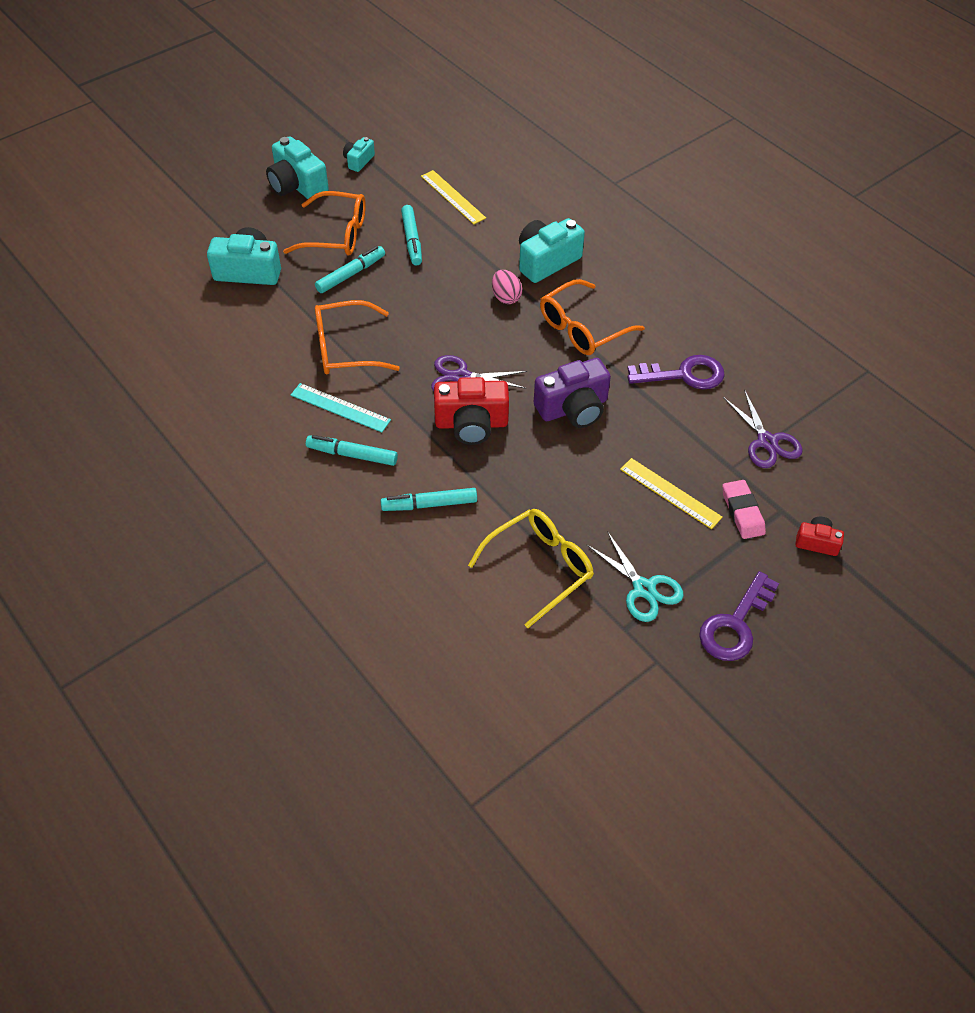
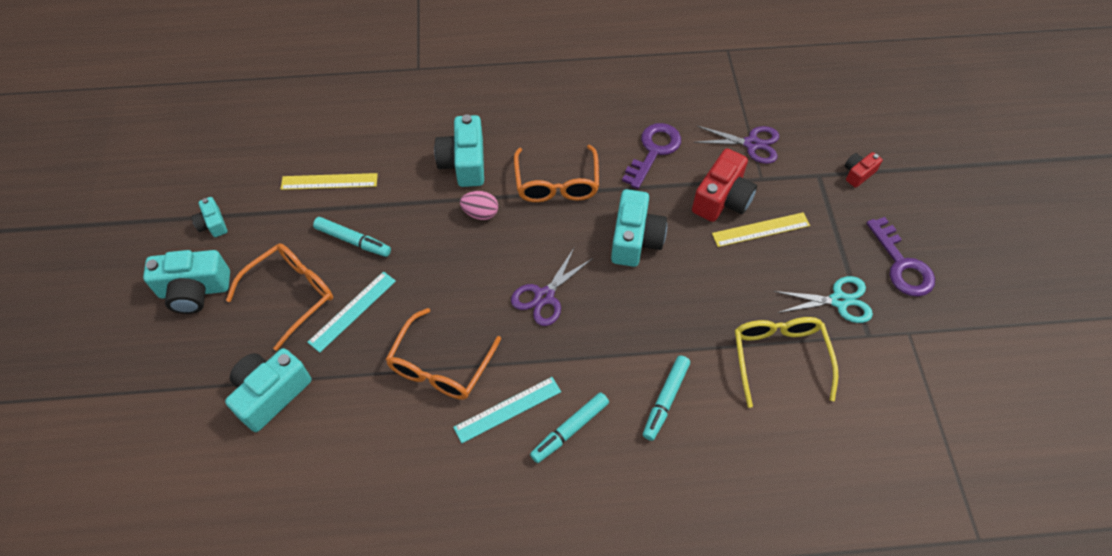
camera: 55 degrees left, 5 degrees up
(351, 274) = (352, 311): turquoise marker -> turquoise ruler
(471, 424) = (600, 319): red camera -> red camera (722, 199)
(573, 408) = (635, 239): purple camera -> turquoise camera
(742, 512) = (805, 198): pink eraser -> none

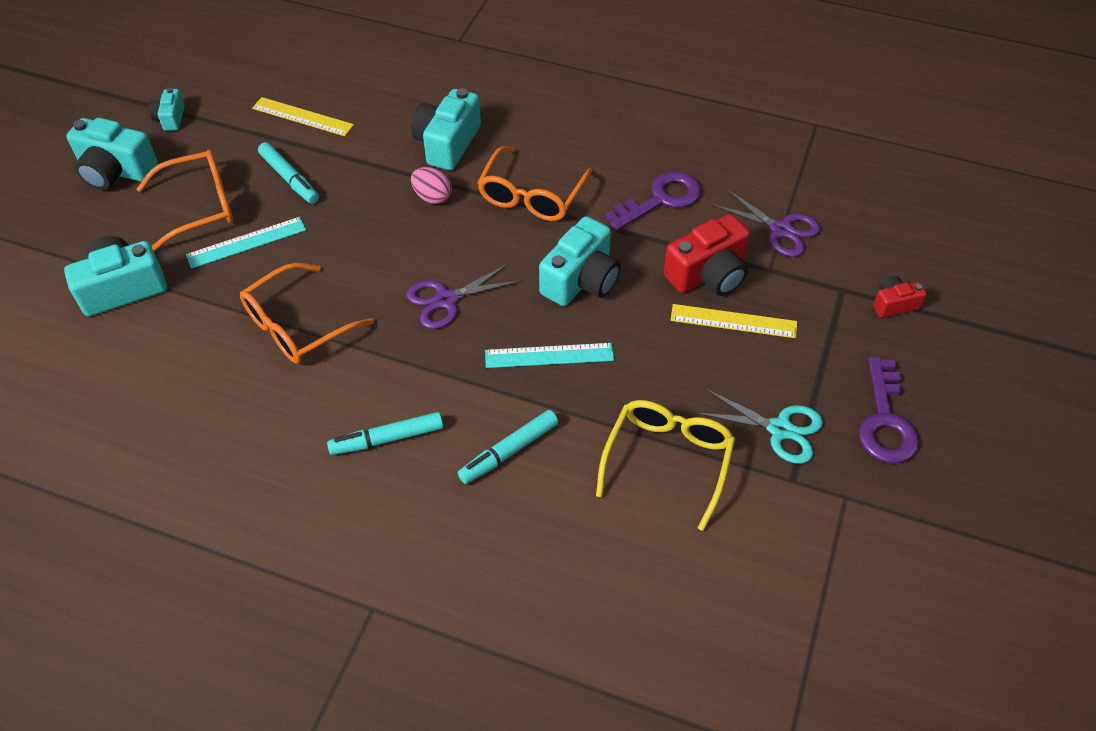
camera: 25 degrees right, 5 degrees down
(508, 409) = (337, 393): turquoise ruler -> turquoise ruler (549, 356)

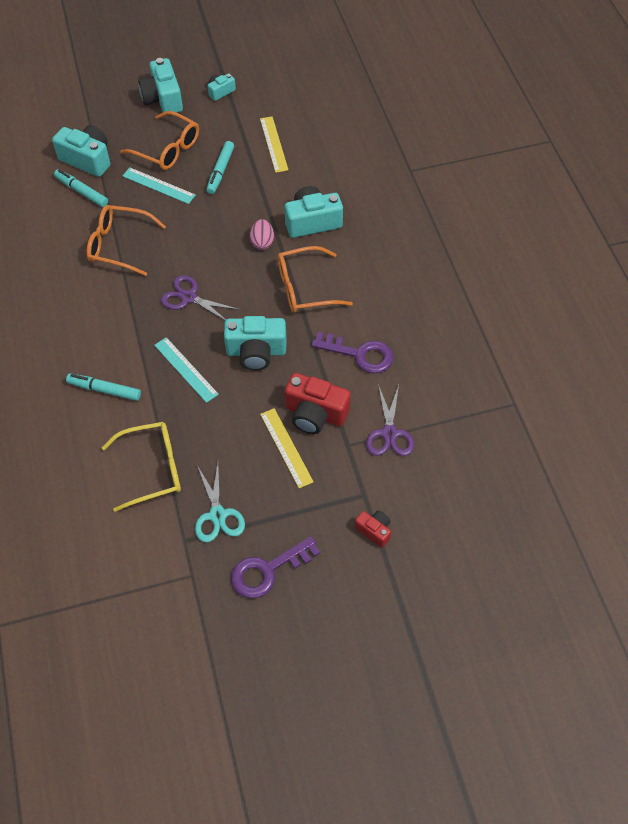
camera: 55 degrees right, 5 degrees up
(387, 439) = (74, 331): turquoise marker -> turquoise marker (82, 192)

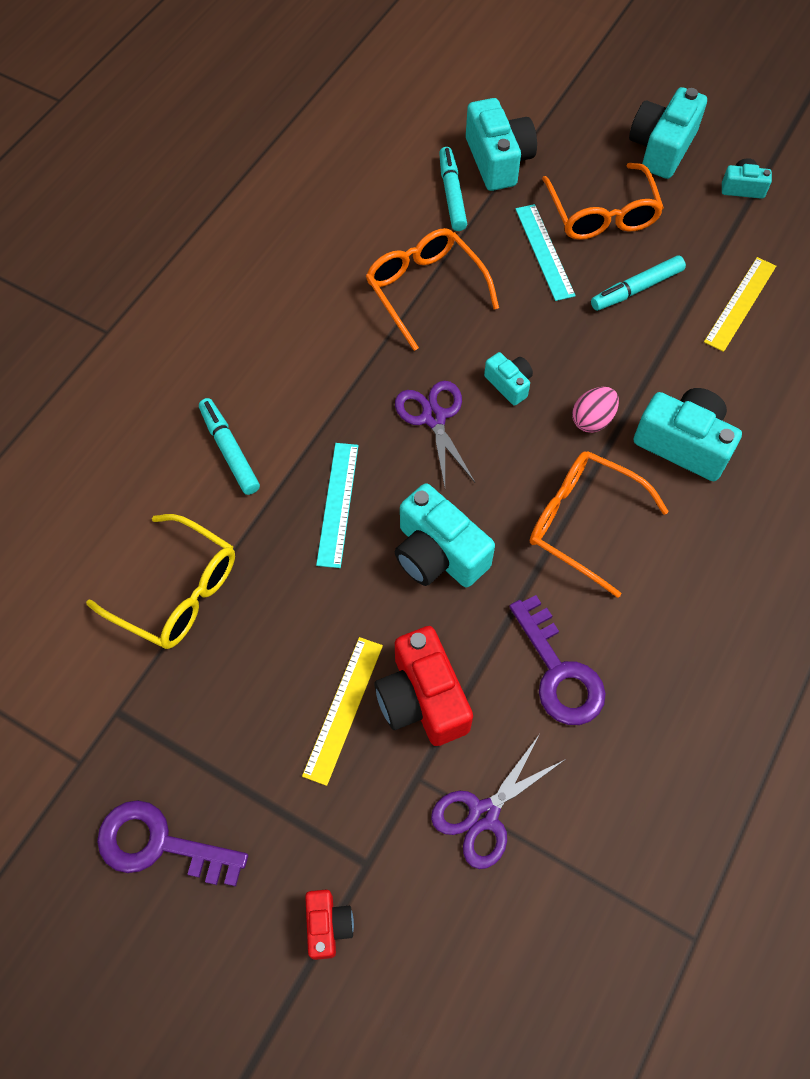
camera: 45 degrees right, 5 degrees up
(207, 256) = (509, 384): none -> turquoise camera
(217, 515) = (181, 717): turquoise scissors -> none

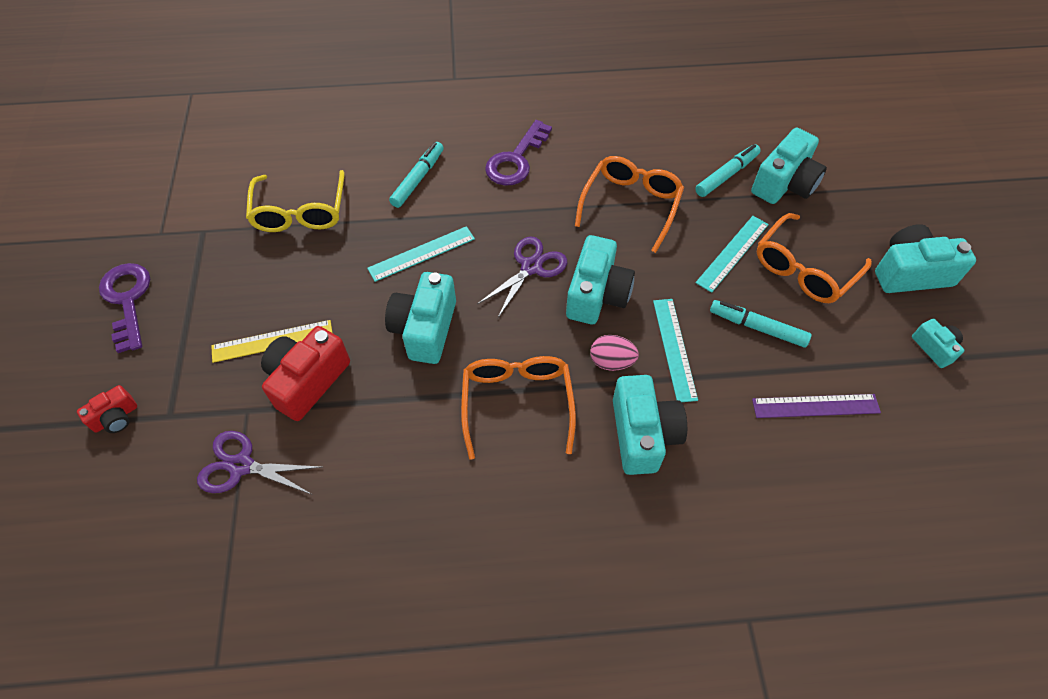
camera: 55 degrees right, 5 degrees down
(509, 384) = (597, 294): turquoise camera -> turquoise camera, size x1.86
(559, 672) = (381, 454): purple key -> purple key (516, 160)
(613, 363) = (674, 349): none -> turquoise ruler
(740, 304) = (815, 406): yellow ruler -> purple ruler

